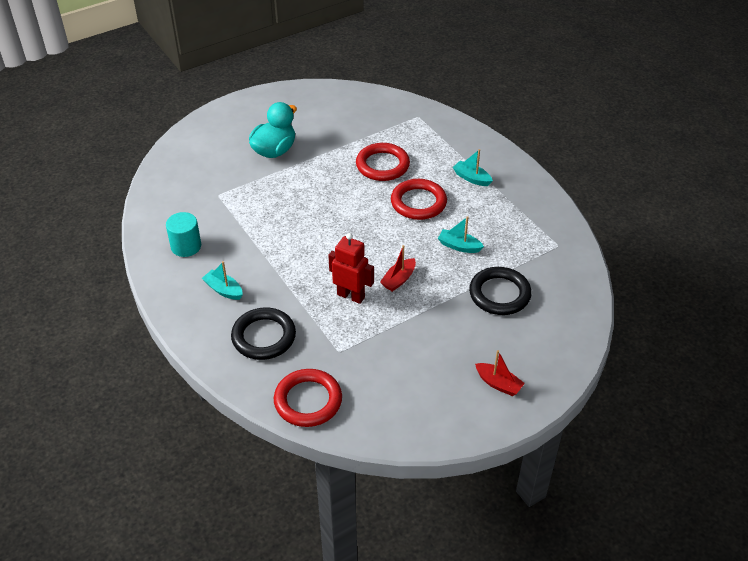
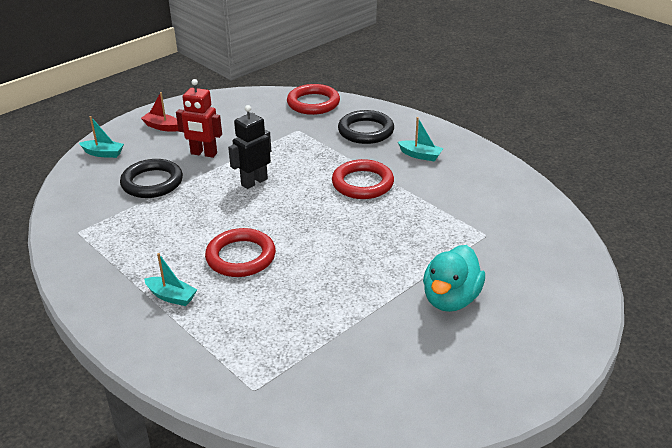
camera: 170 degrees right, 10 degrees down
(186, 246) = (482, 183): turquoise cylinder -> none
(351, 296) = (298, 165): red robot -> red robot (203, 154)
(382, 165) = (295, 298): red ring -> red ring (362, 183)
(398, 279) = (254, 182): red boat -> black robot
(459, 246) = (191, 217): turquoise boat -> turquoise boat (103, 153)

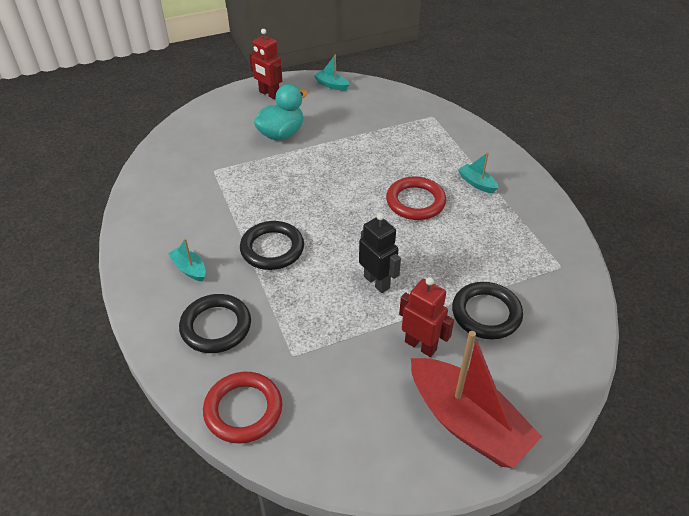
camera: 160 degrees left, 10 degrees up
(103, 153) = (547, 386): turquoise boat -> turquoise boat (331, 85)
(162, 127) = (467, 423): red boat -> red boat, size x2.32
(254, 182) = (377, 282): black robot -> black robot turned 105 degrees counterclockwise
(362, 183) = (272, 249): red ring -> black ring
(525, 361) = (269, 94): none -> red robot

